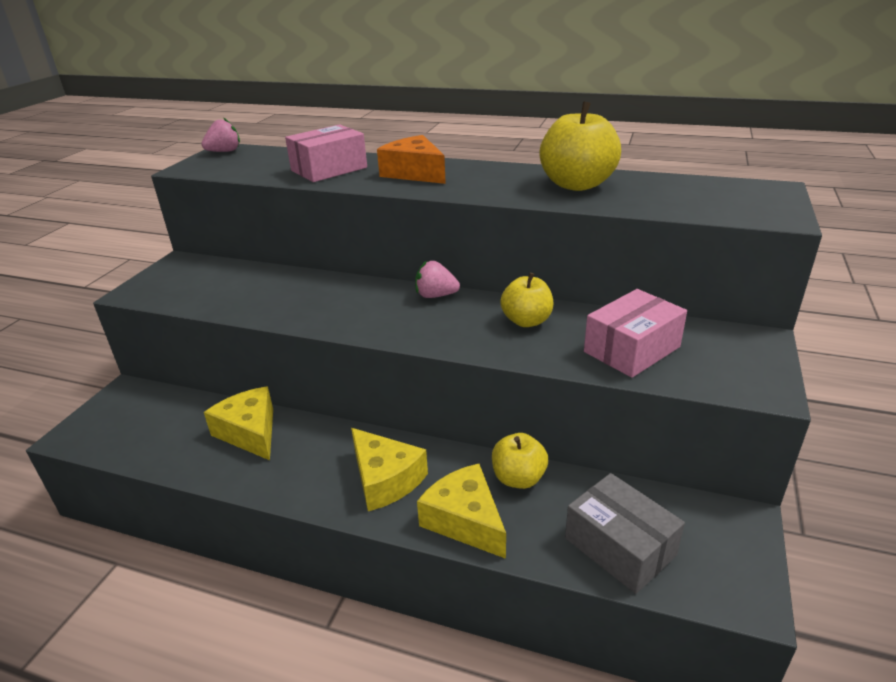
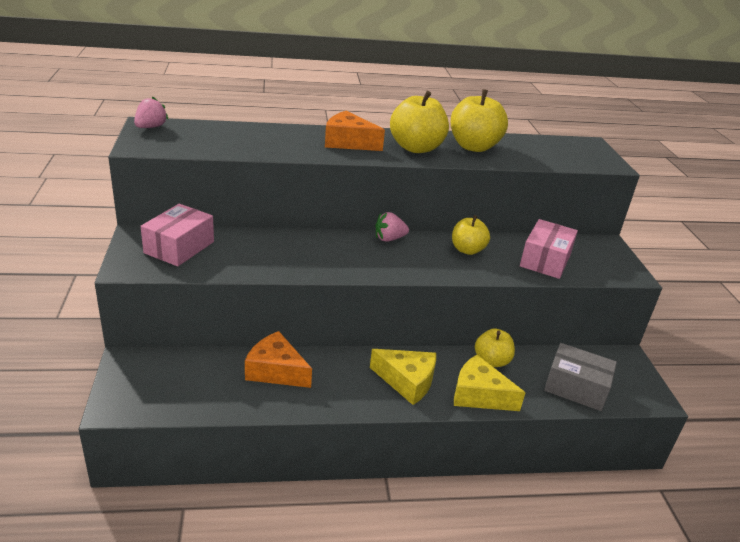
camera: 30 degrees left, 0 degrees up
(250, 432) = (276, 371): yellow cheese -> orange cheese
(329, 169) = (273, 142): pink box -> pink box (179, 247)
(493, 182) = (416, 148): none -> yellow apple

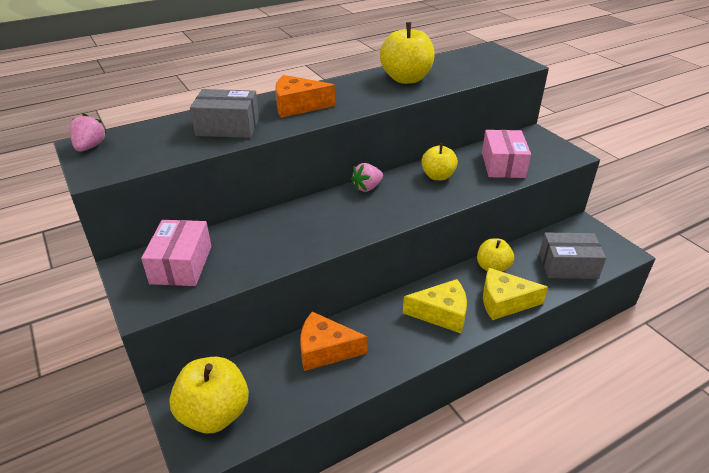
camera: 20 degrees left, 5 degrees up
(272, 142) = (228, 127): none -> grey box
(416, 148) = (360, 94): yellow apple -> yellow apple (214, 413)

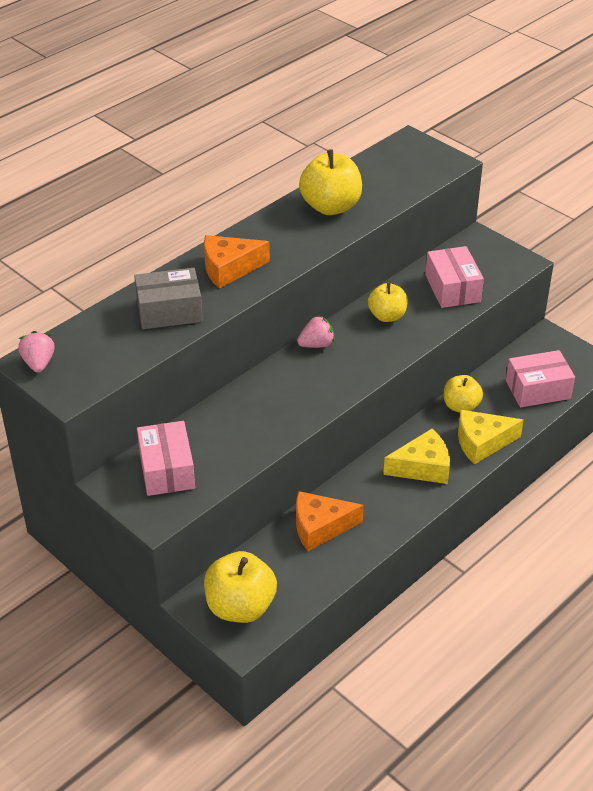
camera: 15 degrees left, 5 degrees up
(367, 188) = (316, 344): pink strawberry -> pink strawberry turned 150 degrees counterclockwise
(568, 266) = (538, 389): grey box -> pink box

